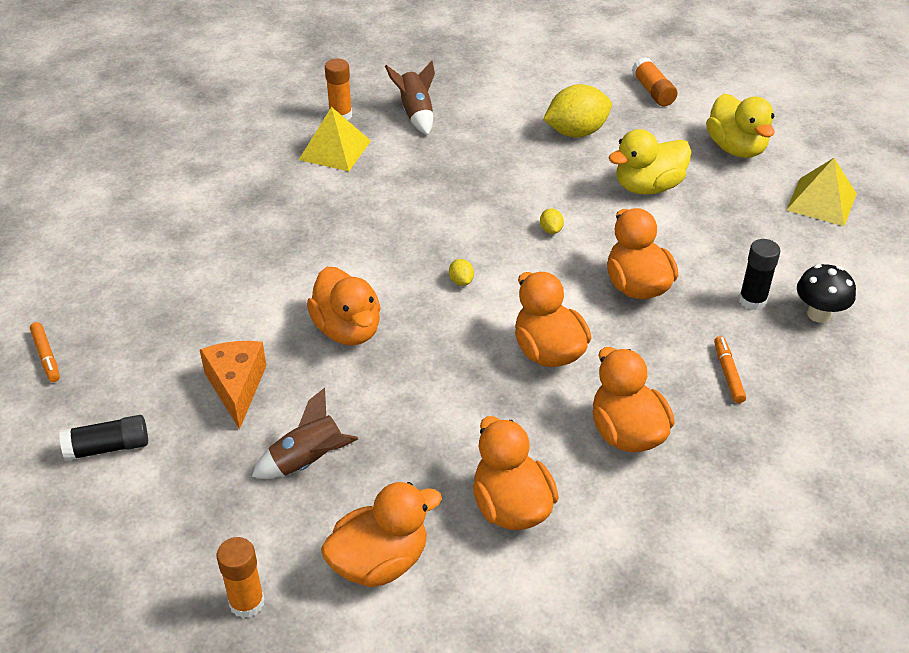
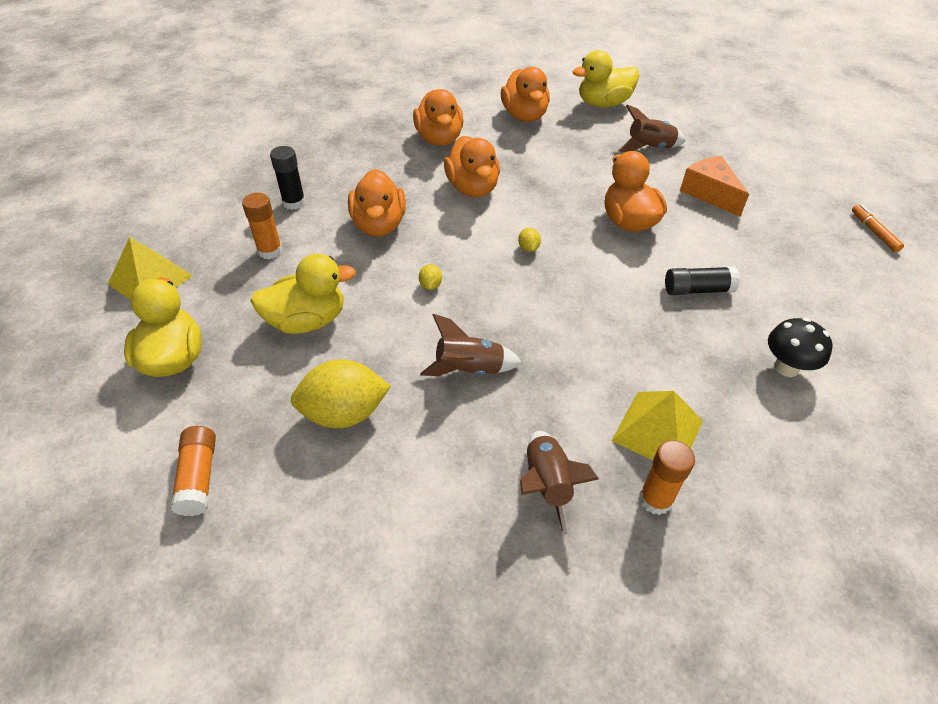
camera: 170 degrees left, 5 degrees up
(108, 447) = (789, 169): black glue stick -> black glue stick (697, 290)
(237, 387) = (709, 193): orange cheese -> orange cheese turned 150 degrees clockwise
(247, 603) = (675, 98): orange glue stick -> orange glue stick (270, 251)
(380, 562) = (603, 104): orange duck -> yellow duck
(490, 169) = (469, 369): none -> brown rocket
(728, 373) = (351, 160): orange marker -> none
(819, 314) = (252, 187): black mushroom -> black mushroom (786, 367)

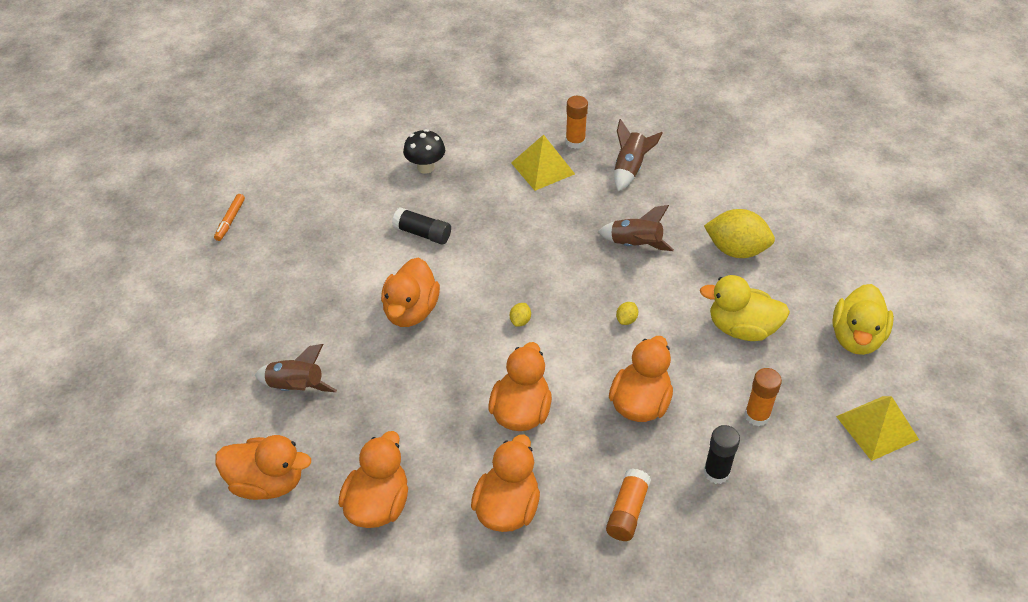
camera: 150 degrees left, 0 degrees up
(199, 477) = (842, 248): orange glue stick -> orange glue stick (627, 511)
(603, 104) = (267, 482): yellow duck -> orange duck
(709, 193) = (308, 309): orange cheese -> none

